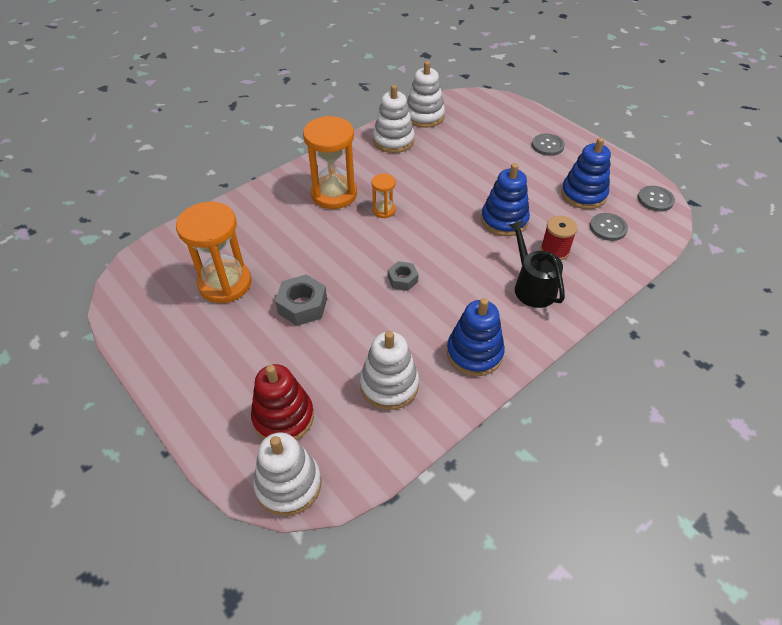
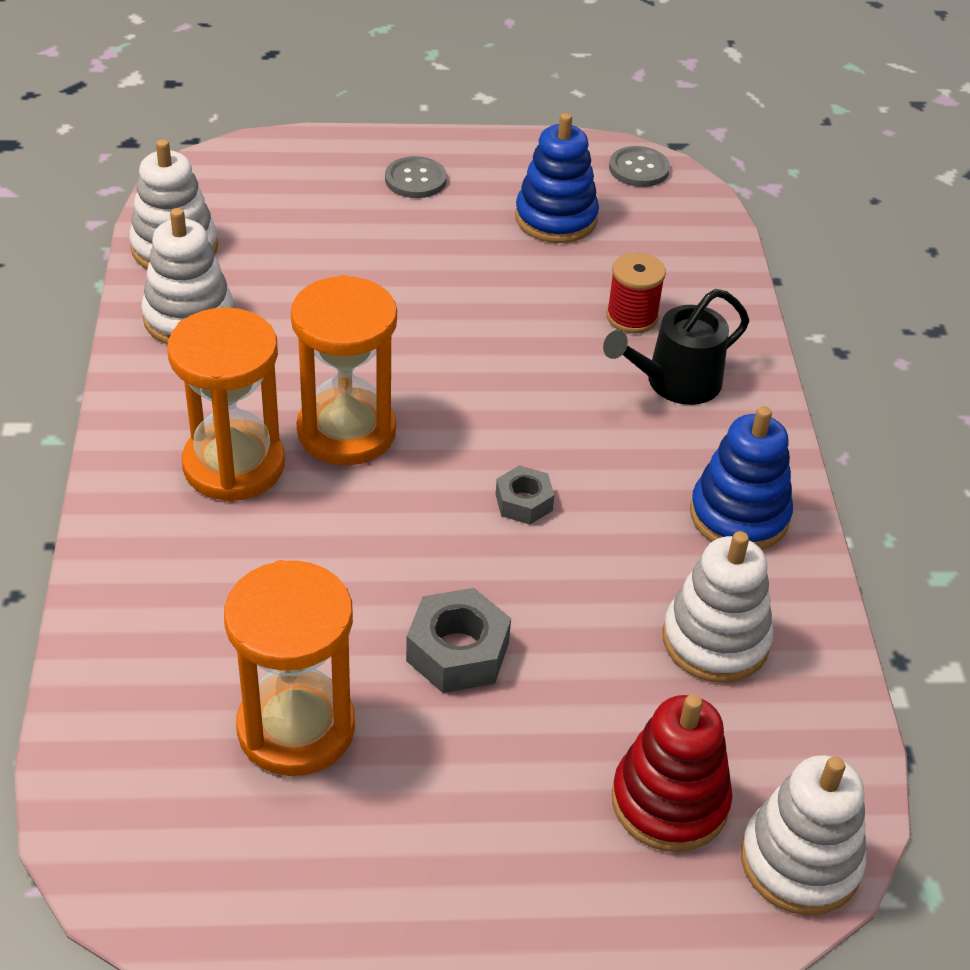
camera: 55 degrees left, 5 degrees down
(383, 210) = (346, 431): orange hourglass -> orange hourglass, size x2.05
(504, 220) = (519, 323): blue stacking toy -> none
(532, 287) = (675, 382): black watering can -> black watering can turned 45 degrees counterclockwise
(608, 228) = (643, 243): grey button -> none

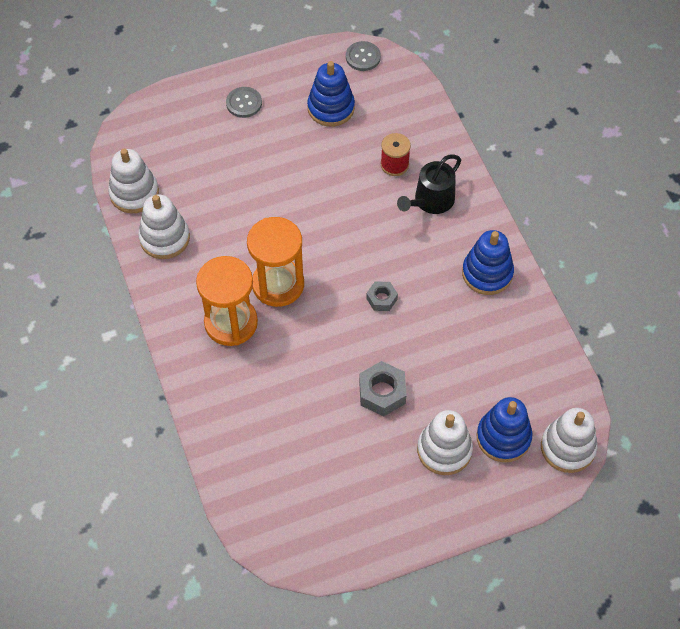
camera: 15 degrees left, 15 degrees up
(296, 728) = (325, 456): orange hourglass -> none
(669, 801) = (503, 437): red stacking toy -> blue stacking toy
(715, 640) = (497, 348): white stacking toy -> white stacking toy (444, 450)

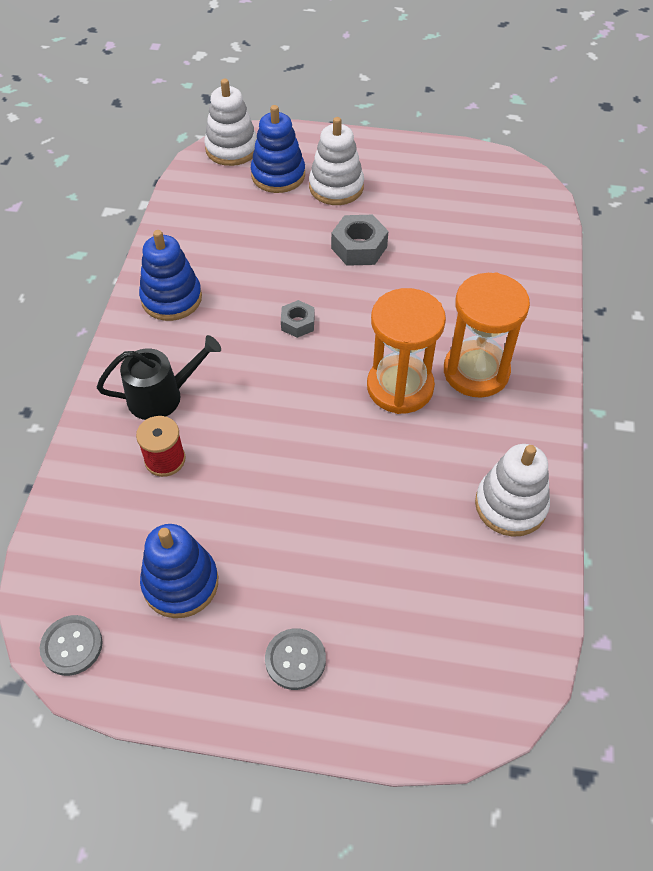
camera: 150 degrees left, 5 degrees down
(134, 193) = (526, 591): white stacking toy -> none

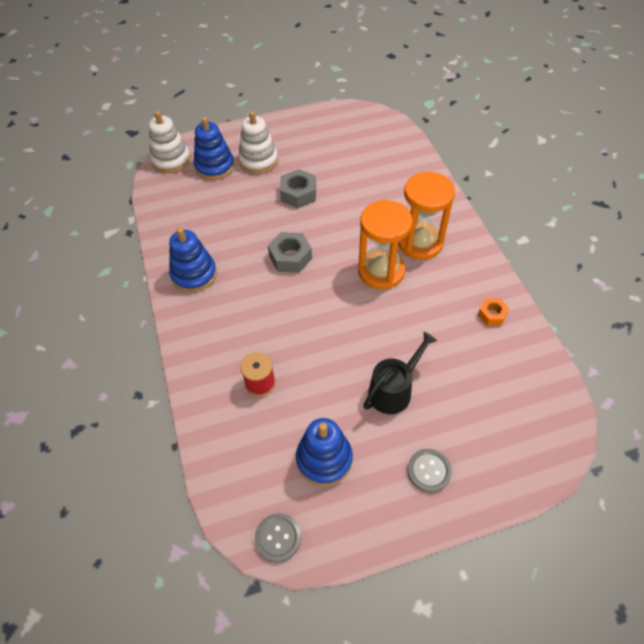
camera: 25 degrees left, 0 degrees up
(161, 396) = (230, 342): black watering can -> black watering can (393, 390)
(298, 323) = (290, 257): grey nut -> grey nut, size x1.60
(510, 505) = (492, 314): white stacking toy -> orange nut

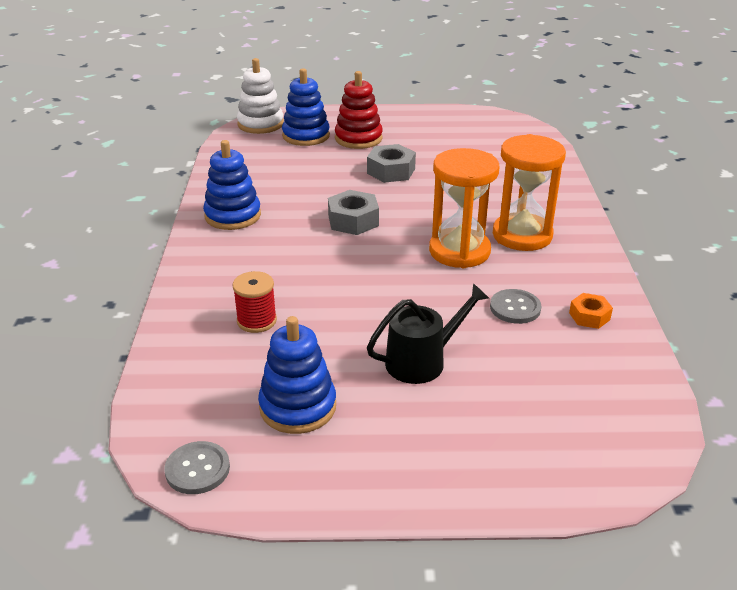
camera: 15 degrees right, 20 degrees down
(258, 161) = (358, 138): white stacking toy -> red stacking toy
(429, 471) = (431, 450): grey button -> grey button (515, 308)

